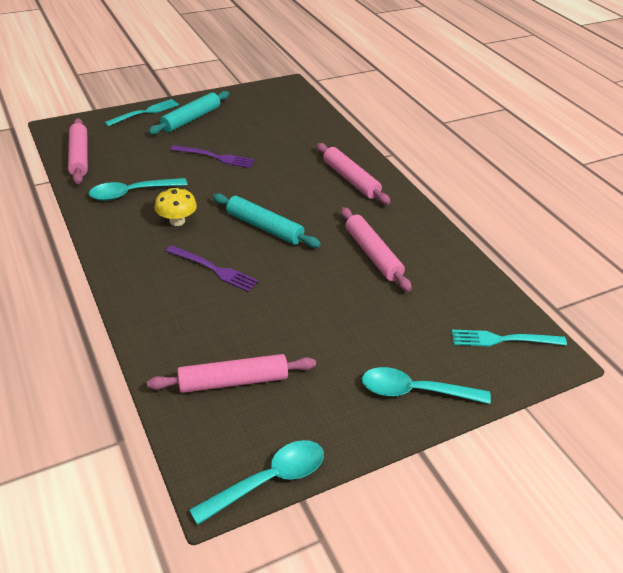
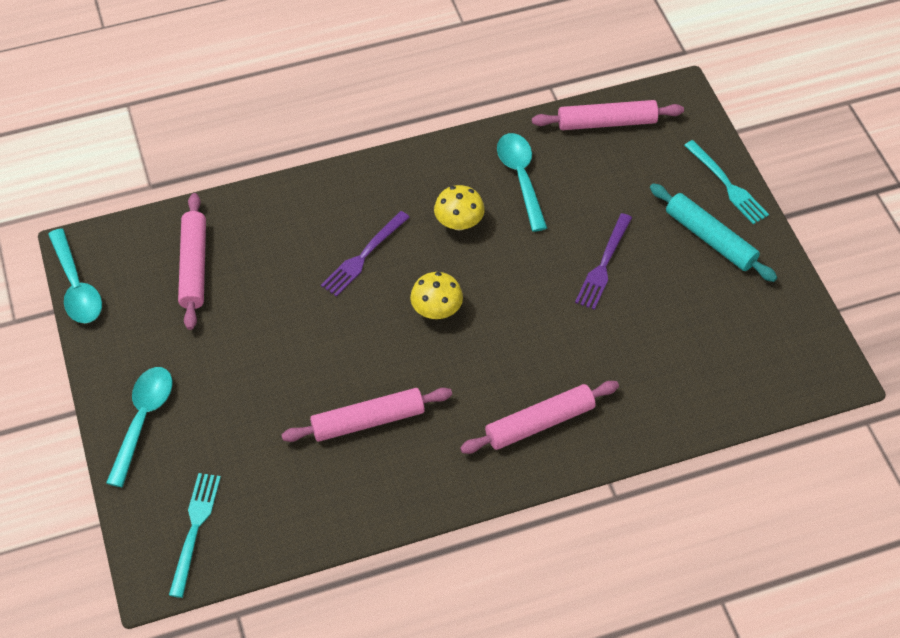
camera: 100 degrees right, 15 degrees up
(264, 227) = (436, 310): turquoise rolling pin -> yellow mushroom

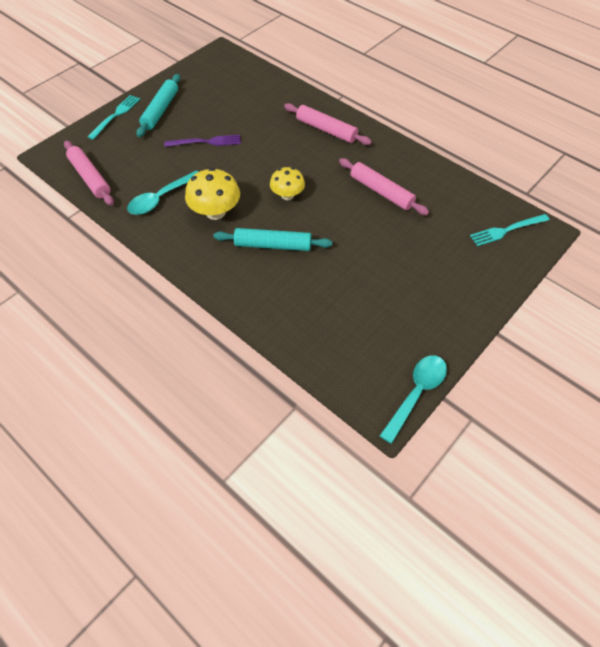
camera: 120 degrees left, 0 degrees up
(143, 419) = (472, 291): turquoise spoon -> none
(193, 266) = (346, 331): pink rolling pin -> none
(363, 256) = (273, 245): purple fork -> turquoise rolling pin
(459, 222) = (215, 212): yellow mushroom -> yellow mushroom, size x1.51

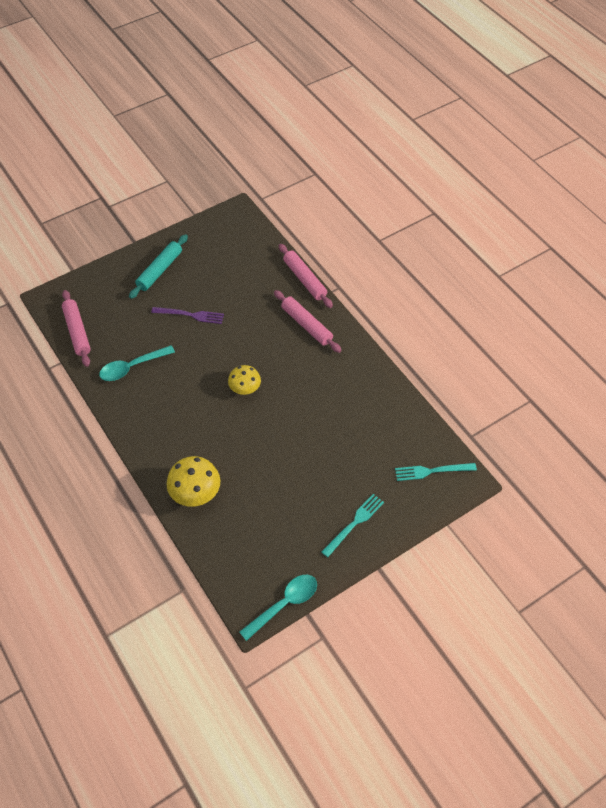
camera: 15 degrees right, 0 degrees up
(116, 115) = (117, 268): turquoise fork -> turquoise fork (354, 523)
(215, 212) = (175, 392): yellow mushroom -> yellow mushroom (195, 493)
(273, 245) = (214, 437): turquoise rolling pin -> none
(381, 192) = (332, 404): pink rolling pin -> pink rolling pin (304, 280)

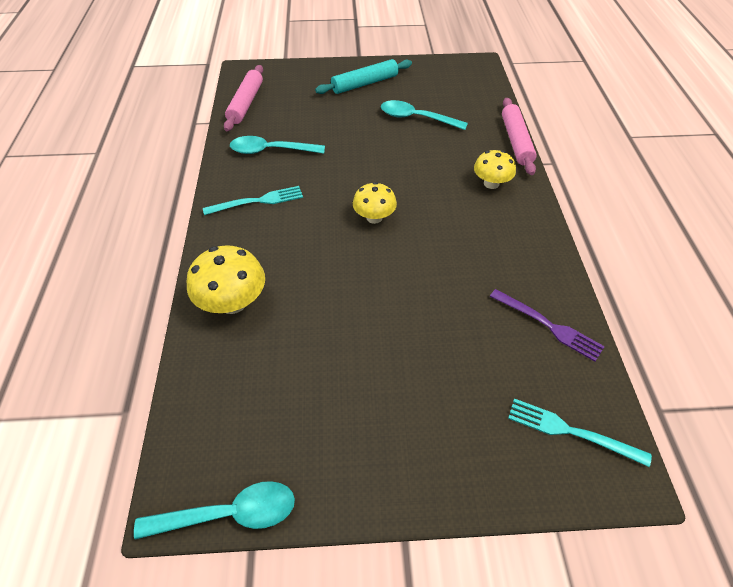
camera: 30 degrees right, 5 degrees down
(190, 315) = (366, 129): purple fork -> purple fork (548, 326)
(221, 289) = (416, 118): none -> turquoise spoon
(307, 325) = (491, 183): pink rolling pin -> yellow mushroom
(354, 523) = (408, 448): turquoise fork -> turquoise fork (258, 201)

